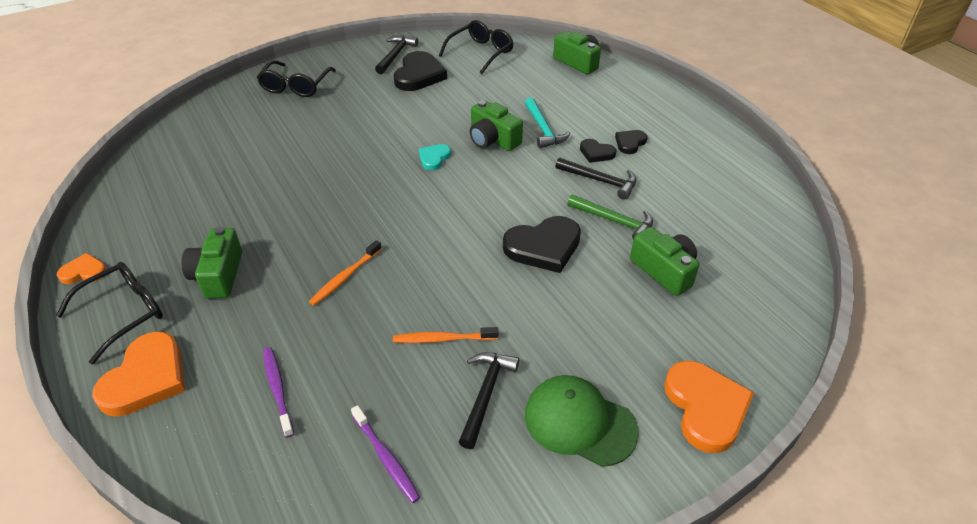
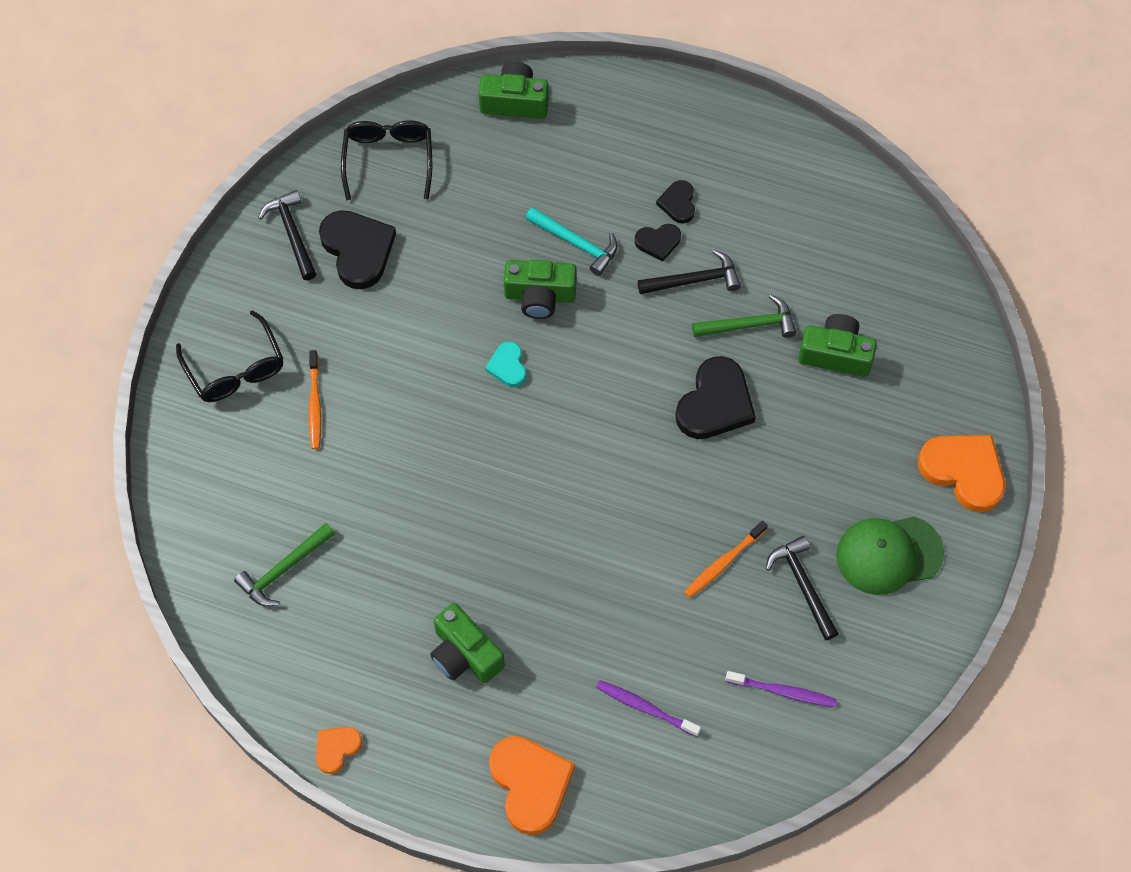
camera: 40 degrees left, 20 degrees up
(124, 313) = (432, 752): black glasses -> none
(192, 173) = (283, 569): none -> green hammer
(345, 277) = (579, 568): orange toothbrush -> orange toothbrush (315, 404)

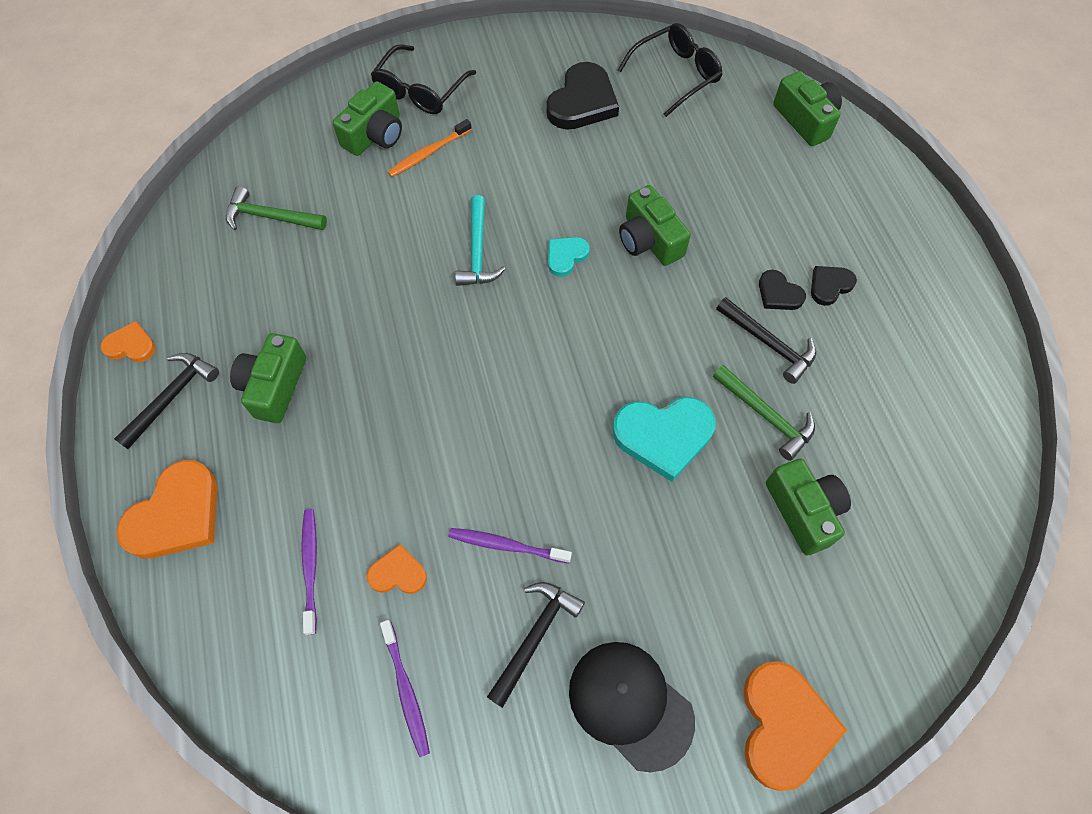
camera: 55 degrees right, 0 degrees up
(257, 435) = (375, 134): none -> green camera
(292, 233) = (560, 57): black hammer -> black hammer (172, 397)
(576, 243) = (721, 236): turquoise hammer -> turquoise hammer (478, 251)
(692, 649) = (398, 573): none -> orange heart
(715, 403) = (663, 436): black heart -> turquoise heart
(723, 563) = (506, 545): orange toothbrush -> purple toothbrush
(888, 554) = (630, 704): green cap -> black cap

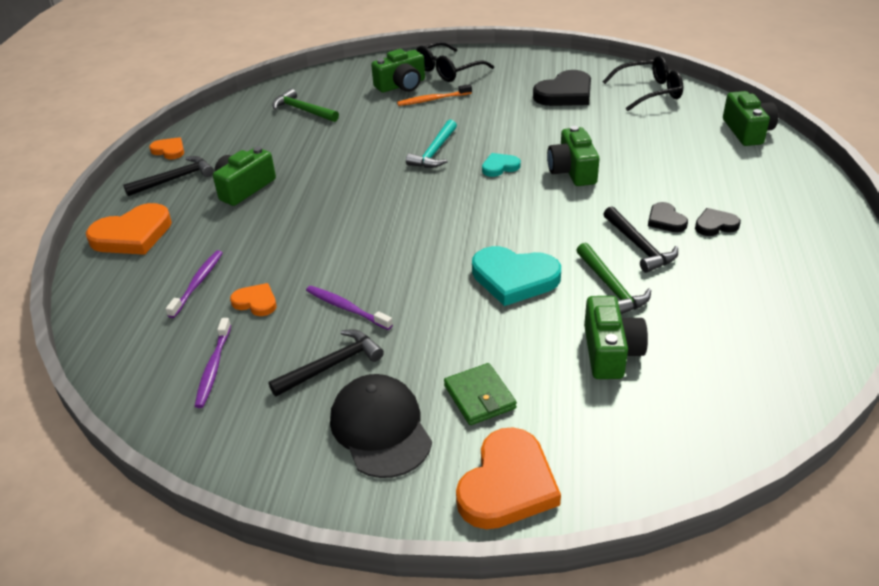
camera: 25 degrees right, 25 degrees down
(706, 622) = (479, 397): none -> green wallet

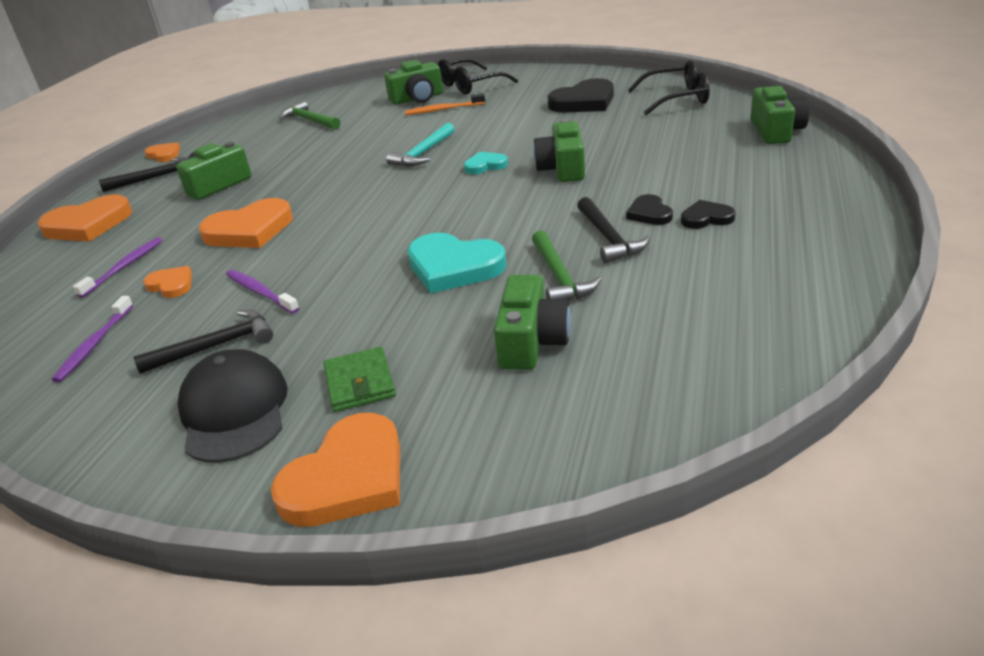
camera: 10 degrees right, 5 degrees down
(303, 240) = (249, 230): none -> orange heart

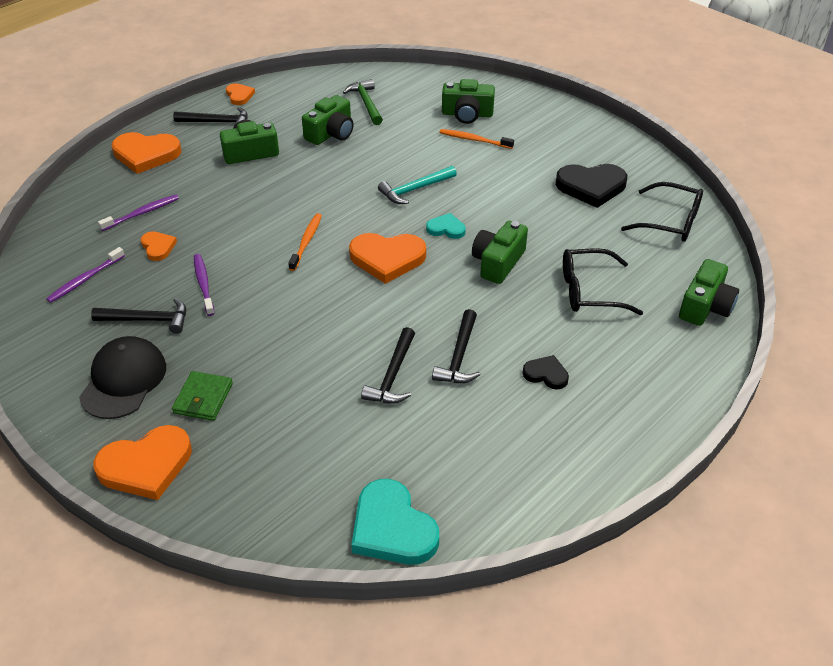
camera: 25 degrees right, 10 degrees up
(249, 230) = (238, 216): orange heart -> orange heart (387, 259)
(349, 221) = (306, 241): none -> orange toothbrush
(454, 267) = (335, 327): turquoise heart -> turquoise heart (392, 528)
(470, 85) = (522, 117): black glasses -> black glasses (589, 291)
(531, 342) = (325, 423): green camera -> green camera (331, 133)
(559, 277) = (392, 375): green hammer -> black hammer
(649, 213) = (511, 347): black heart -> none

